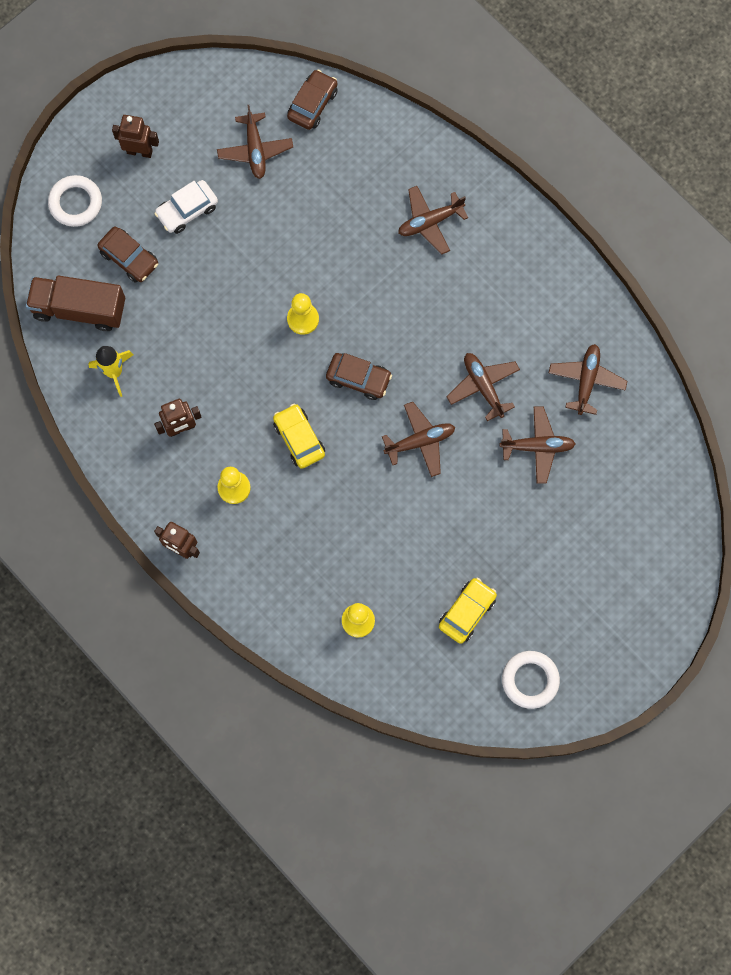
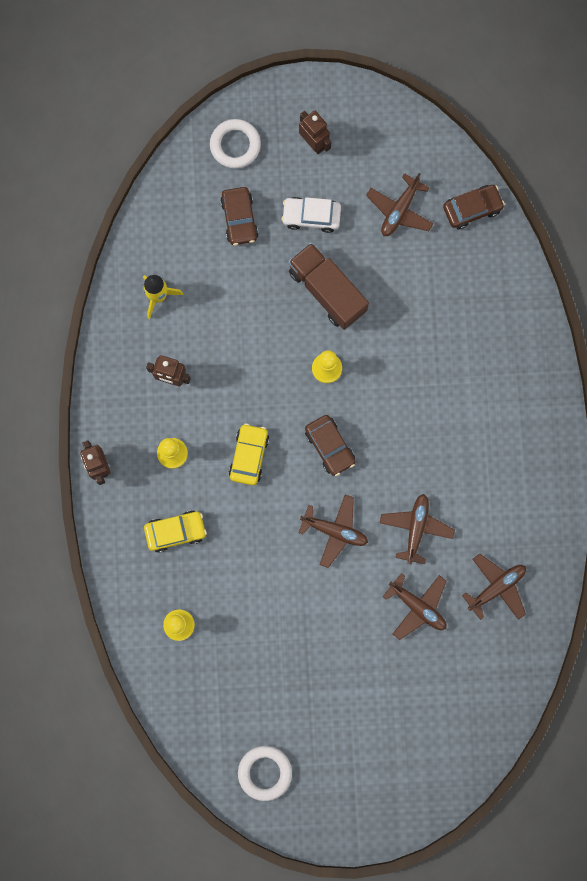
camera: 40 degrees right, 5 degrees up
(79, 309) = (172, 228): brown truck -> brown truck (327, 291)
(430, 222) = (483, 371): brown plane -> none
(467, 612) = (262, 684): yellow car -> yellow car (175, 531)

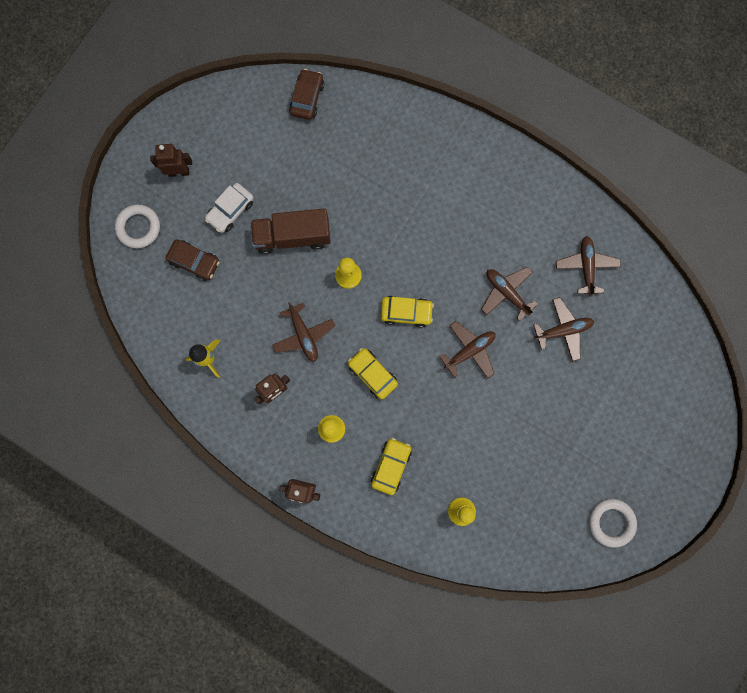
camera: 55 degrees left, 0 degrees up
(330, 446) = (406, 312): brown car -> yellow car
(399, 210) = (271, 147): brown plane -> brown plane (303, 335)

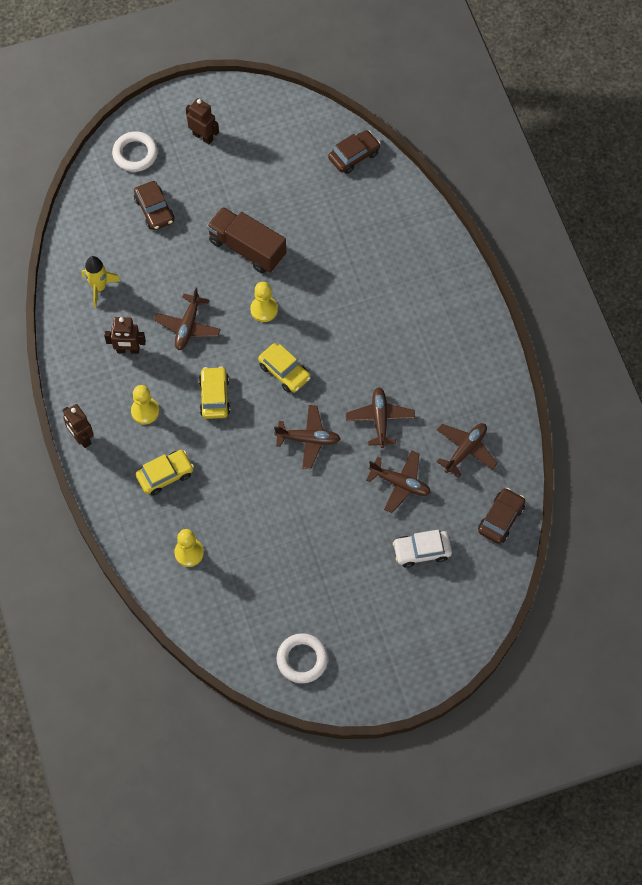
camera: 40 degrees right, 15 degrees down
(231, 210) = (217, 194): white car -> white car (422, 551)
(654, 299) = (500, 519): none -> brown car

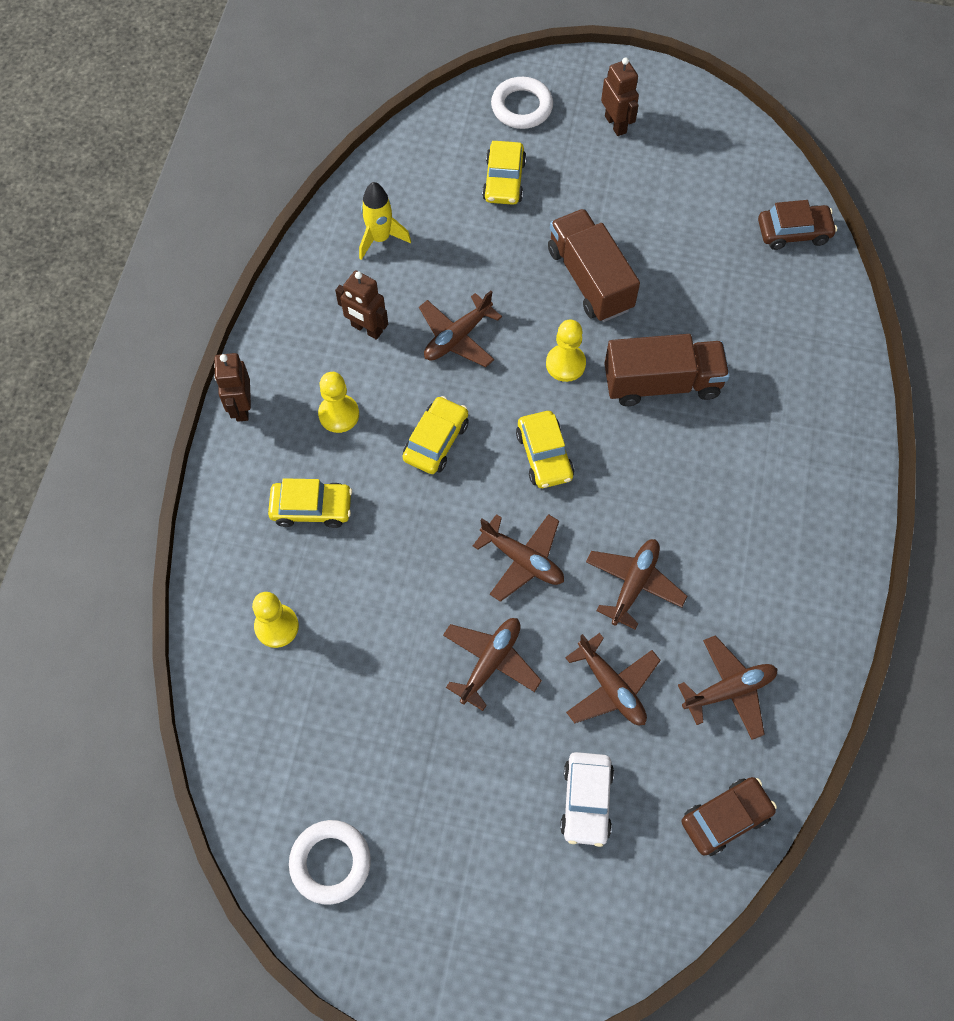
camera: 30 degrees right, 0 degrees up
(154, 210) = (504, 180): brown car -> yellow car
(325, 506) = (490, 662): none -> brown plane
(328, 292) = (662, 383): none -> brown truck
(422, 551) = (586, 801): white car -> white car turned 105 degrees counterclockwise

